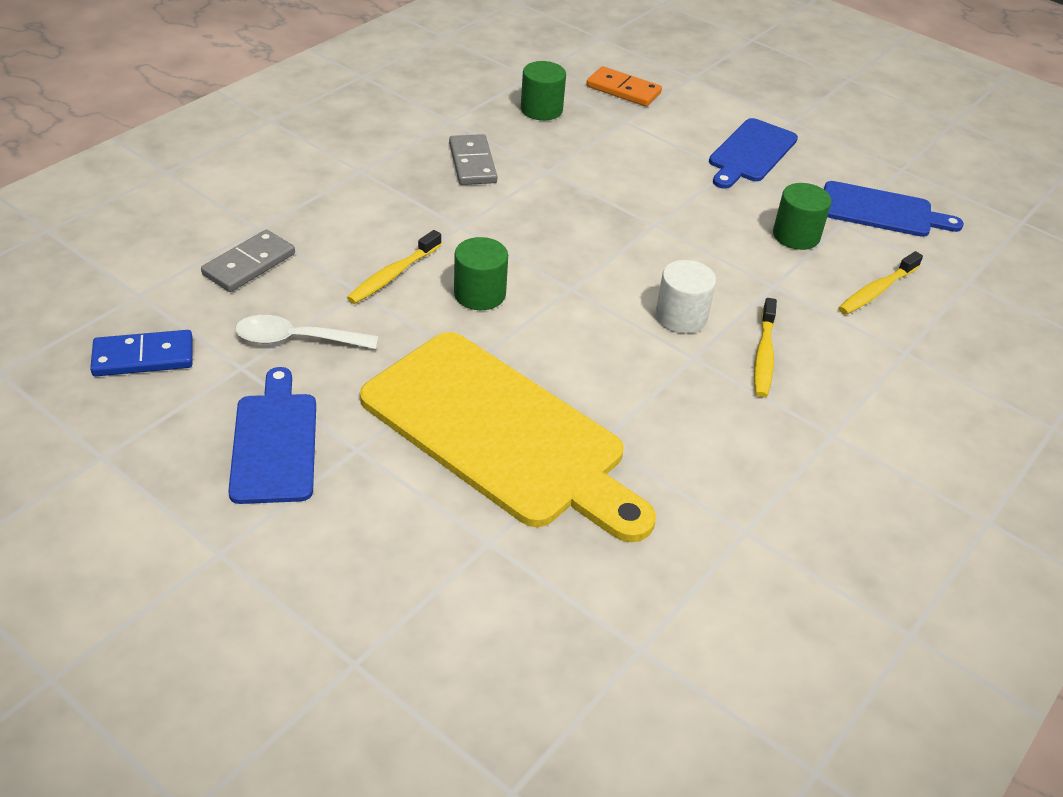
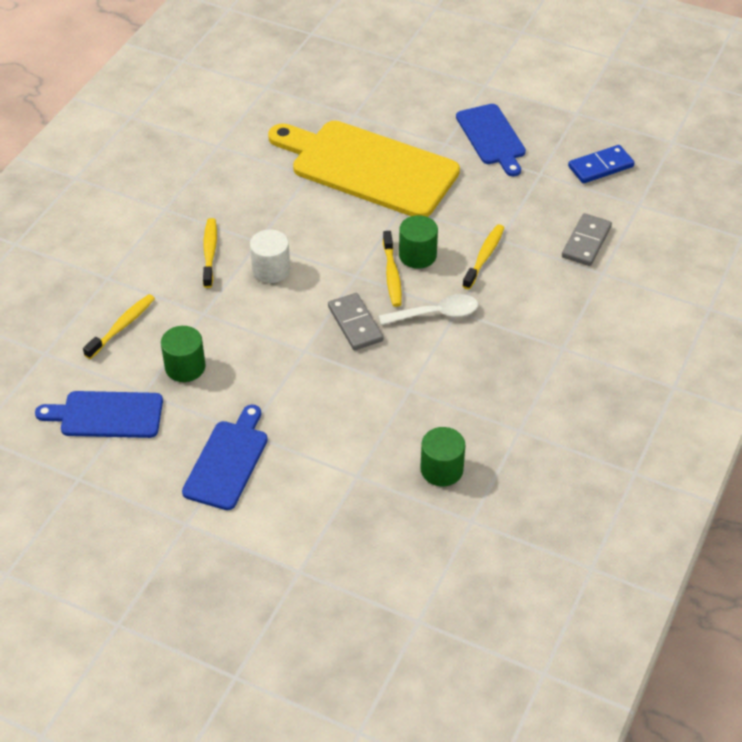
camera: 170 degrees right, 5 degrees up
(296, 339) = (519, 197): white spoon -> white spoon (436, 314)
(472, 163) = (476, 380): grey domino -> grey domino (355, 324)
(523, 279) = (392, 275): none -> yellow toothbrush
(623, 90) = (369, 525): orange domino -> none

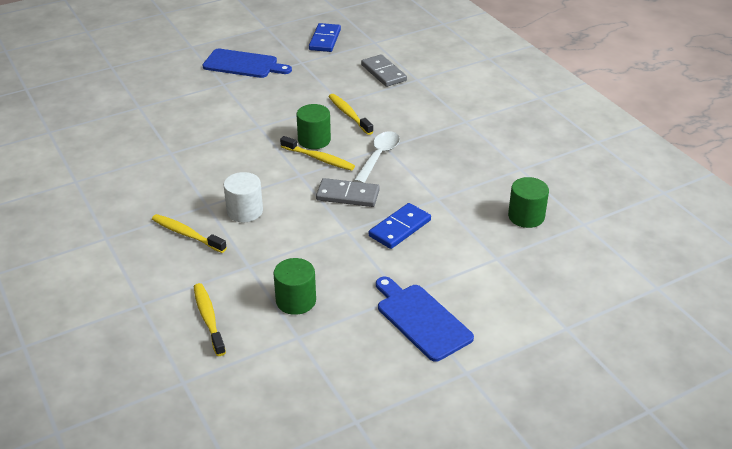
camera: 55 degrees left, 10 degrees down
(107, 415) = (300, 371): blue cutting board -> none
(339, 385) = (400, 228): none -> blue domino
(368, 167) = (201, 123): yellow cutting board -> none

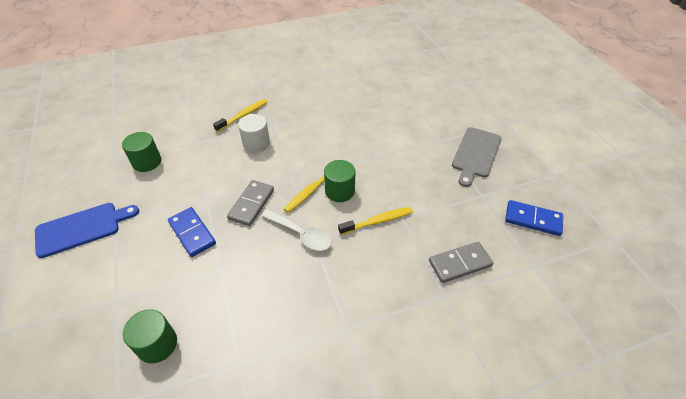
camera: 100 degrees right, 10 degrees up
(208, 318) = (157, 122): yellow toothbrush -> none
(243, 64) = (475, 154): blue cutting board -> grey cutting board

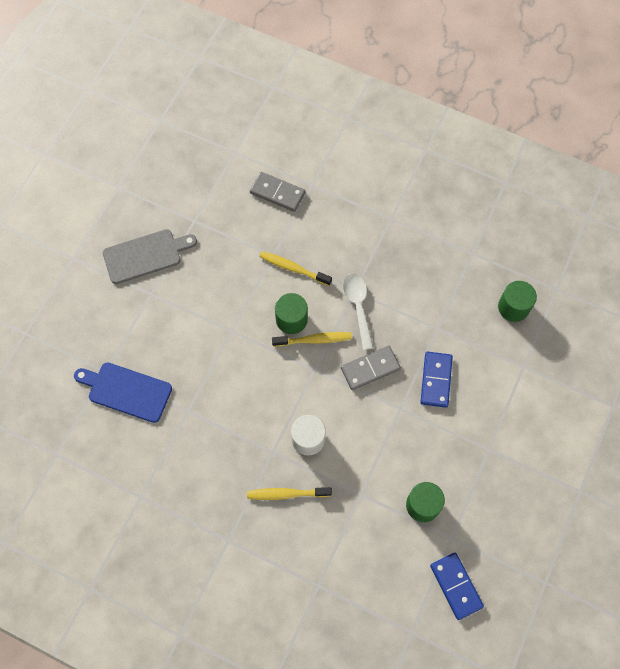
camera: 135 degrees left, 20 degrees up
(82, 228) = (518, 463): blue cutting board -> blue cutting board (126, 391)
(533, 219) = (188, 175): blue domino -> blue domino (456, 586)

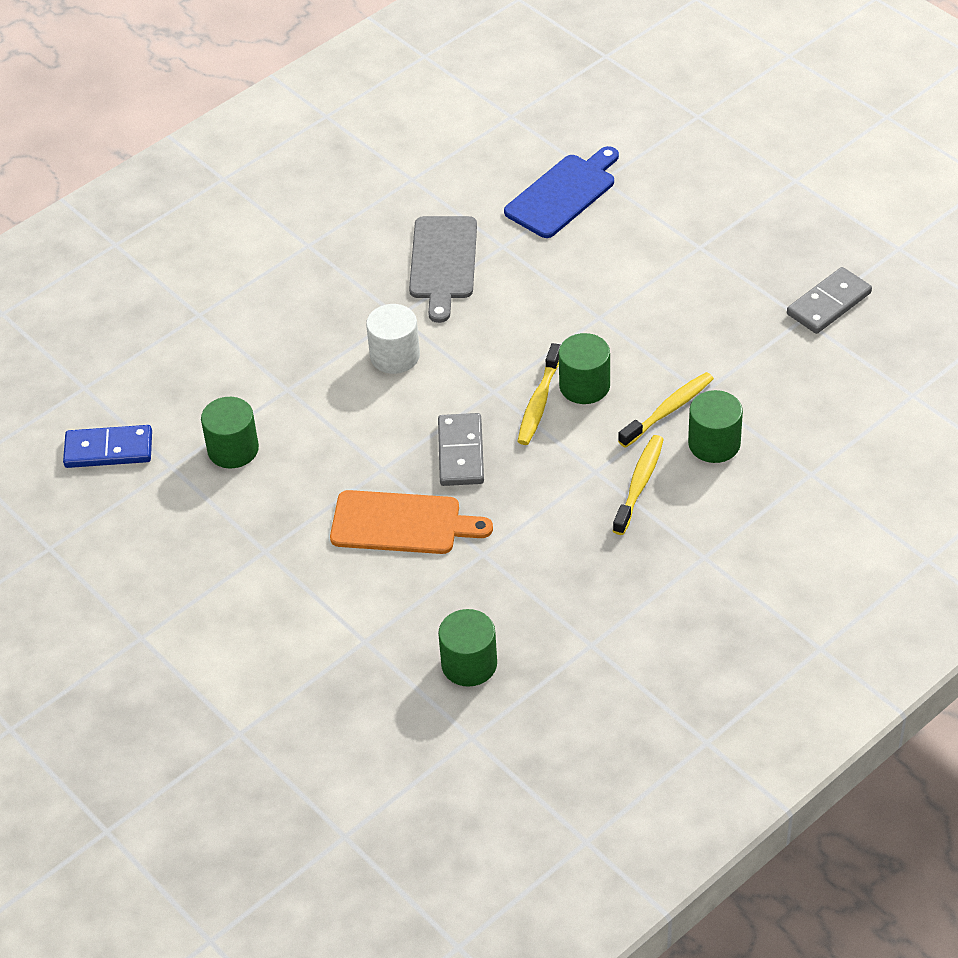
camera: 115 degrees right, 20 degrees down
(145, 255) = (765, 253): grey cutting board -> grey cutting board (443, 262)
(277, 193) = (812, 426): grey domino -> grey domino (829, 304)
(286, 494) = (333, 314): yellow toothbrush -> yellow toothbrush (639, 484)
(309, 237) = (714, 444): none -> green cylinder
(358, 307) = (567, 468): white spoon -> none
(436, 380) = (402, 523): blue domino -> orange cutting board

